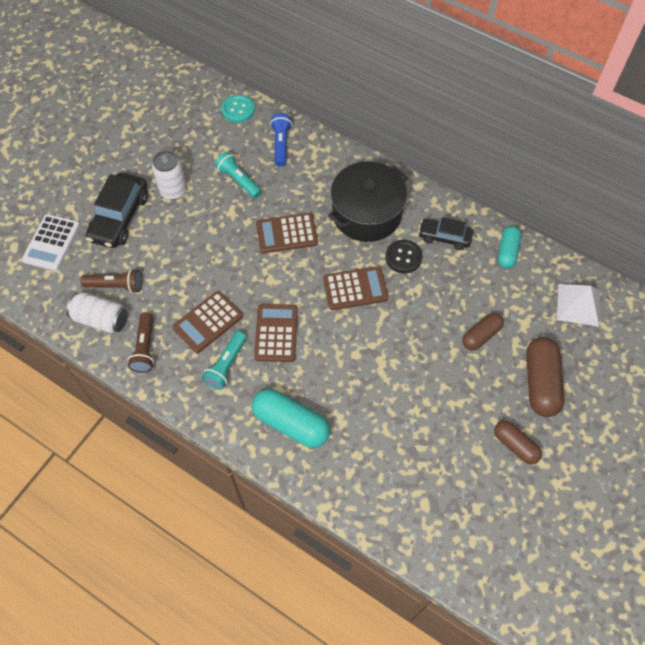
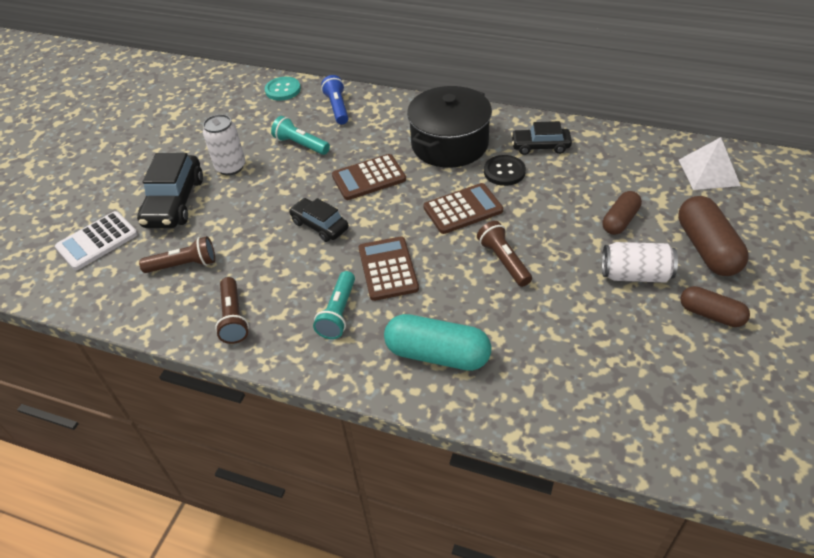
camera: 10 degrees left, 15 degrees down
(51, 243) = (97, 241): white calculator -> white calculator turned 45 degrees clockwise
(101, 319) = (172, 301): white can -> white can (635, 275)
(208, 322) = (303, 276): brown calculator -> none
(233, 274) = (320, 225): none -> black car
(371, 350) = (504, 261): none -> brown flashlight
(507, 252) = (611, 145): turquoise capsule -> none

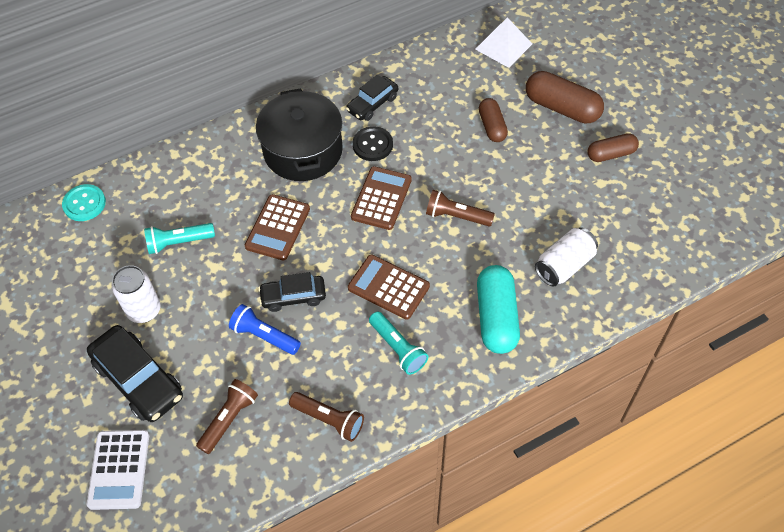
camera: 50 degrees left, 10 degrees up
(337, 108) = (163, 185): blue flashlight -> blue flashlight (264, 336)
(437, 354) = (496, 317): turquoise capsule -> turquoise capsule turned 60 degrees counterclockwise
(635, 275) = (544, 160): white can -> white can (564, 265)

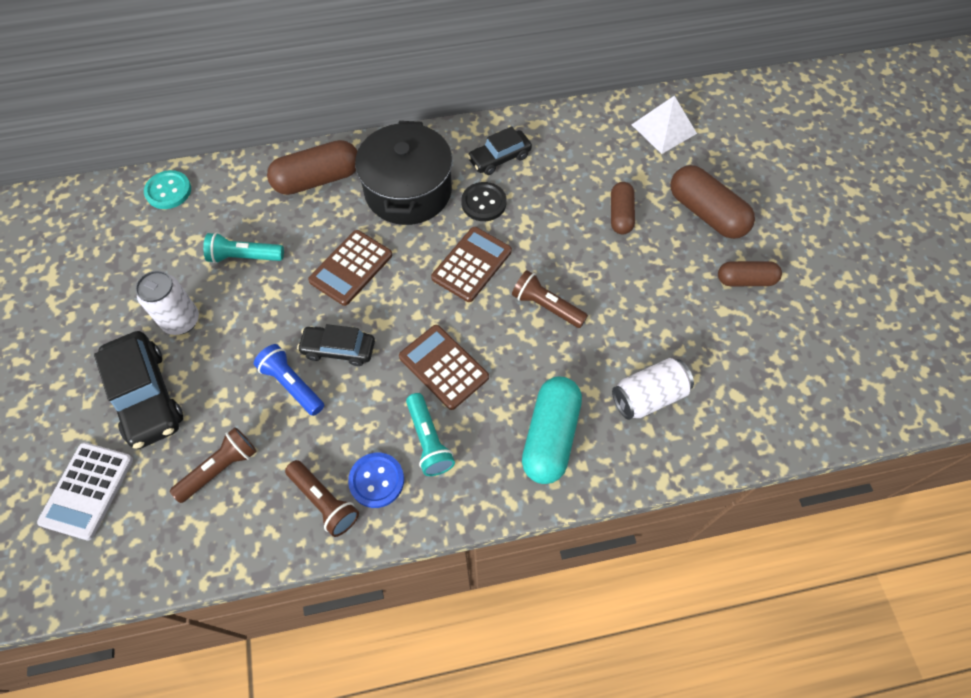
camera: 15 degrees right, 5 degrees up
(218, 160) = (317, 179): none -> brown capsule
(366, 391) = (376, 480): none -> blue button

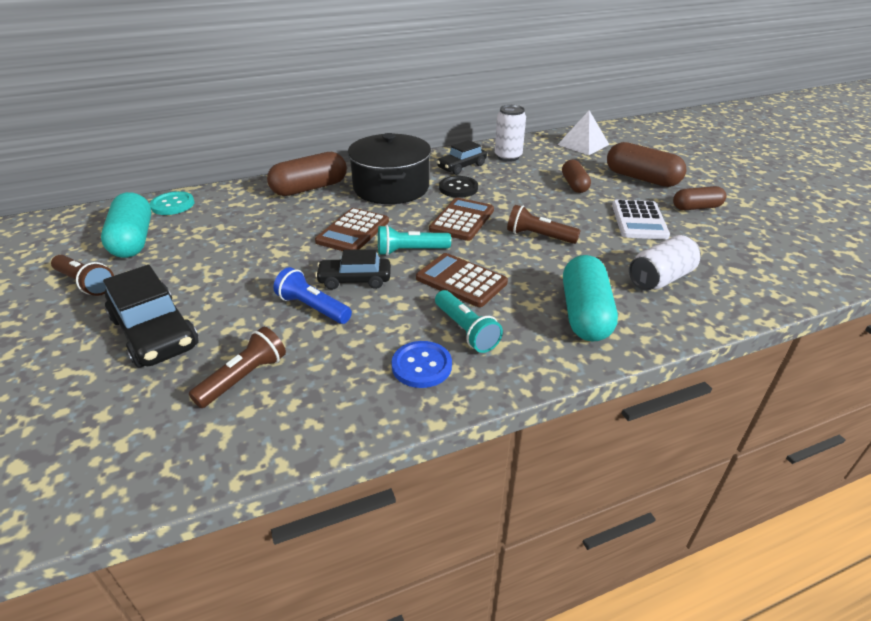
camera: 10 degrees left, 25 degrees down
(87, 490) = (83, 416): white calculator -> white calculator (639, 220)
(128, 249) = (133, 240): none -> turquoise capsule
(181, 321) = (191, 278): white can -> white can (508, 157)
(244, 257) = (250, 234): turquoise flashlight -> turquoise flashlight (410, 251)
(324, 501) = (368, 389): brown flashlight -> brown flashlight (85, 283)

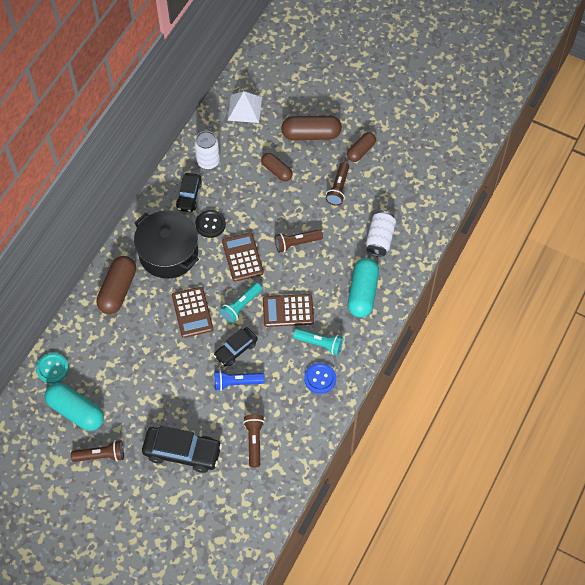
camera: 40 degrees left, 25 degrees up
(585, 313) = (362, 293): turquoise capsule -> turquoise capsule turned 45 degrees clockwise
(639, 220) = (338, 188): white calculator -> brown flashlight

